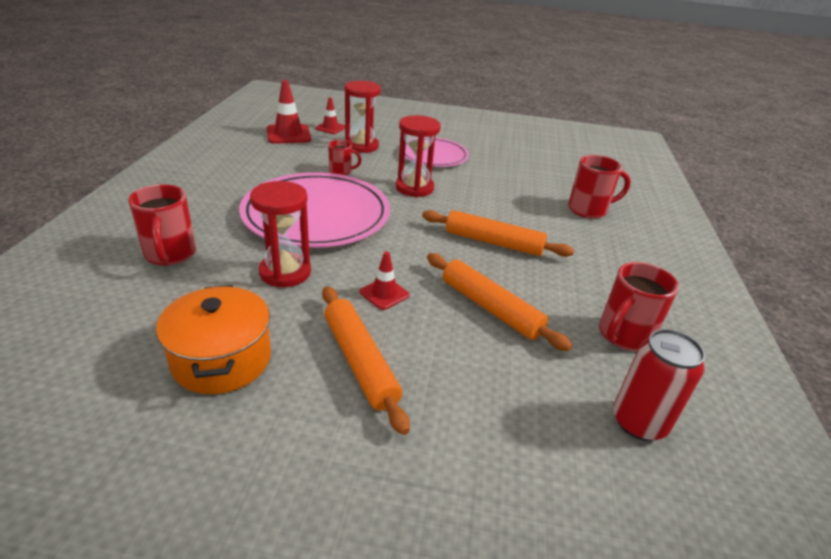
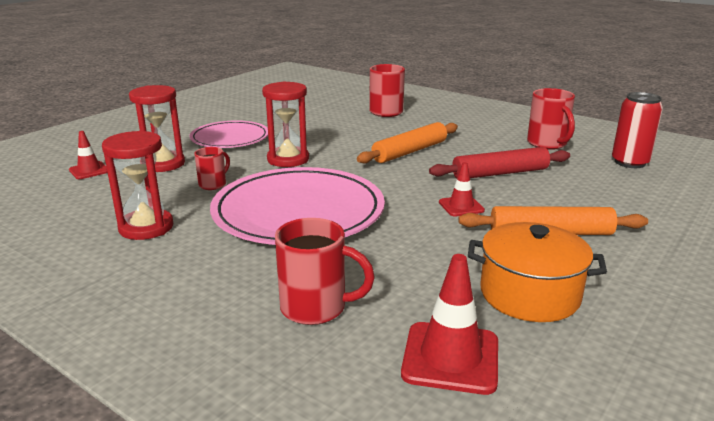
camera: 60 degrees left, 10 degrees down
(285, 272) = (400, 244): red hourglass -> red hourglass (146, 227)
(288, 134) = (71, 196): red traffic cone -> red traffic cone (450, 358)
(490, 308) = (500, 173): orange rolling pin -> red rolling pin

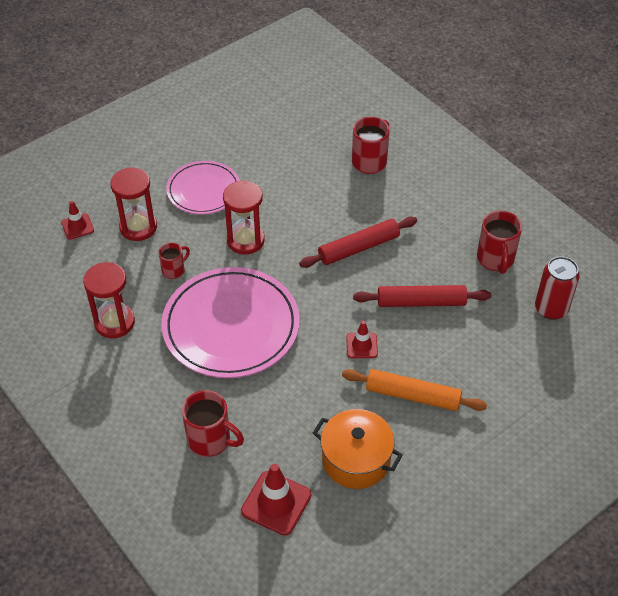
camera: 15 degrees right, 25 degrees up
(410, 151) = (358, 248): orange rolling pin -> red rolling pin

